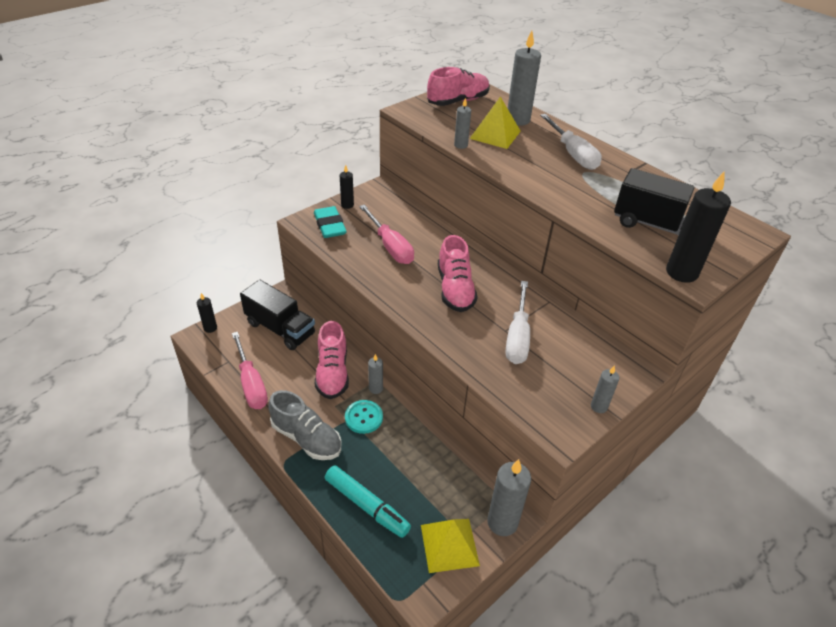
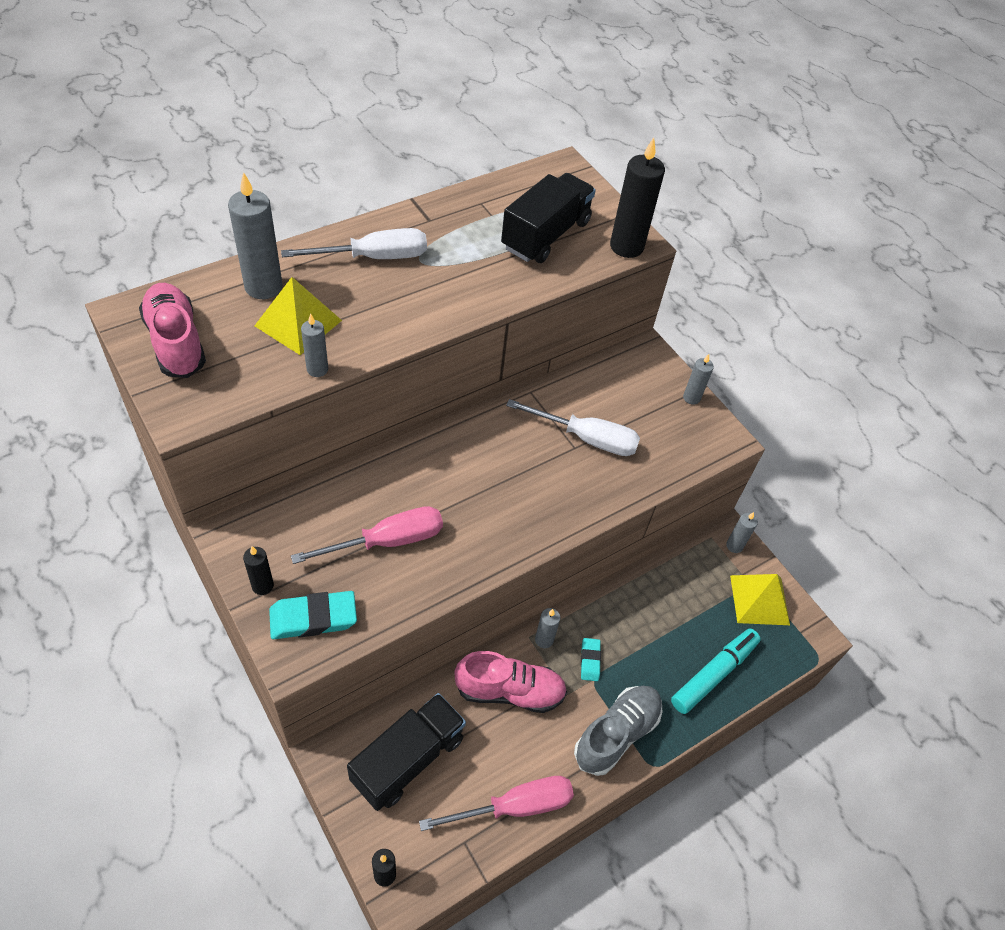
camera: 85 degrees left, 10 degrees up
(364, 417) = (590, 661): turquoise button -> turquoise eraser
(455, 289) = (494, 481): pink shoe -> none
(502, 522) = (734, 546): grey candle -> grey candle, size x0.54

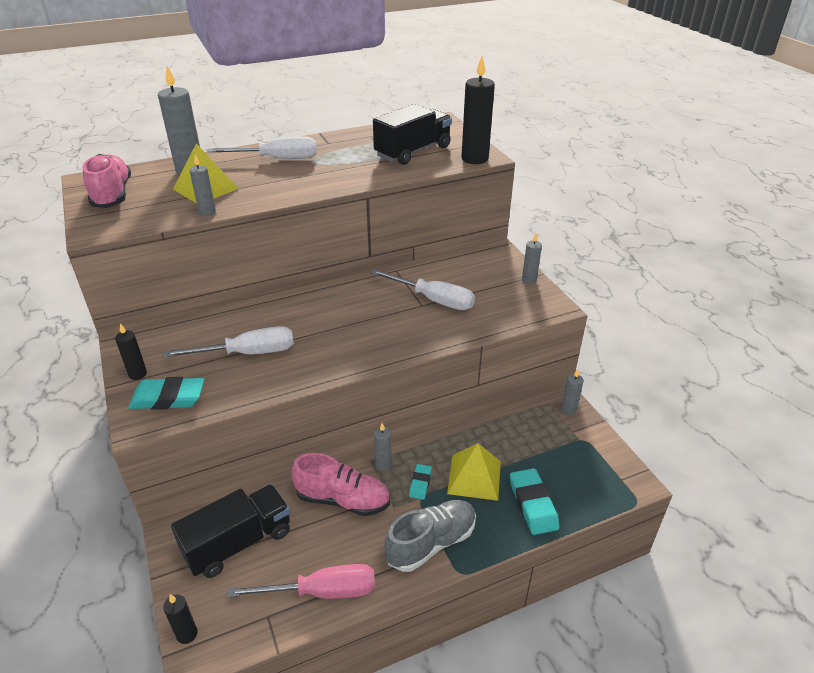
camera: 15 degrees right, 15 degrees down
(387, 541) = (248, 353): pink screwdriver -> white screwdriver
(713, 674) = (533, 504): turquoise marker -> turquoise eraser
(759, 600) = (585, 451): yellow pyramid -> yellow pyramid (474, 477)

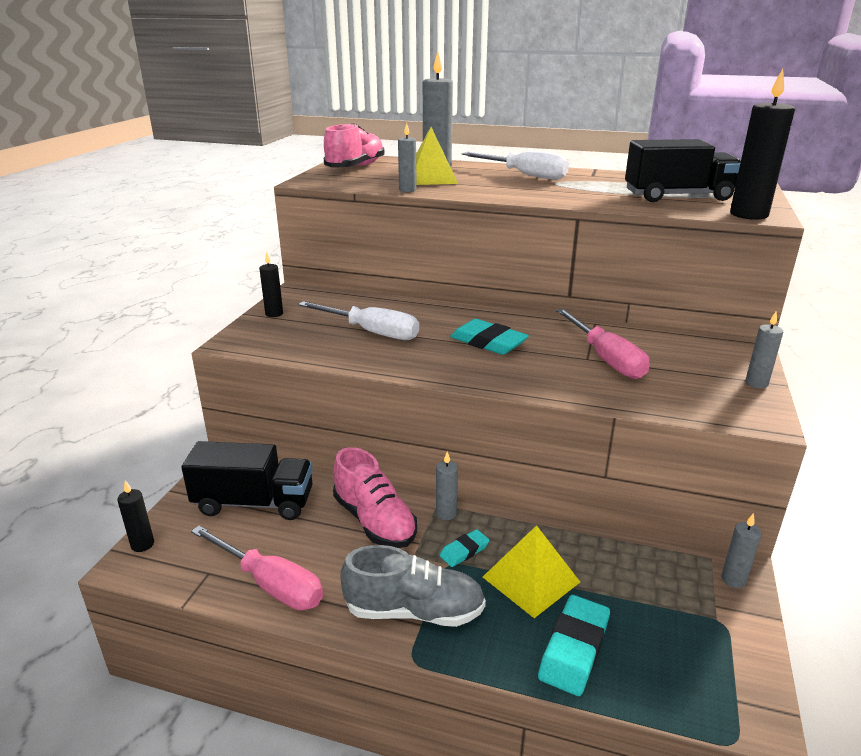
camera: 40 degrees right, 10 degrees down
(168, 398) = (272, 336): turquoise eraser -> turquoise eraser (488, 342)
(433, 300) = (606, 359): white screwdriver -> pink screwdriver

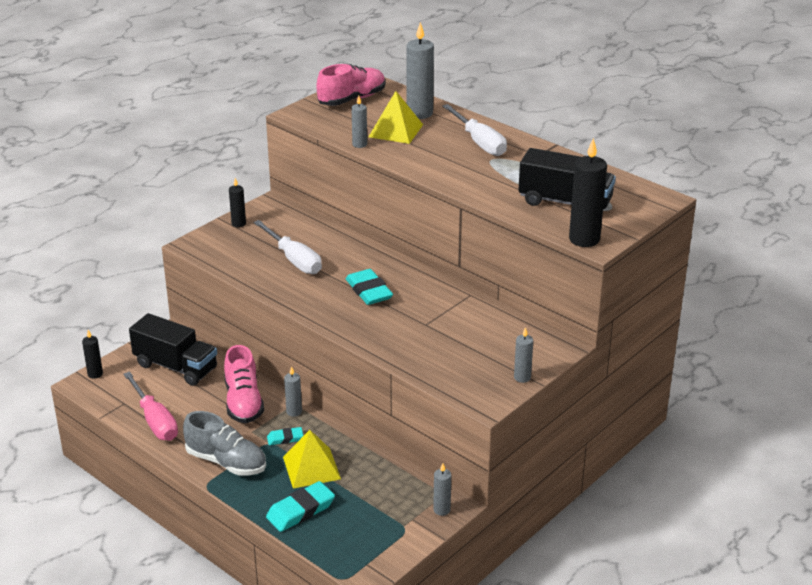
camera: 25 degrees right, 5 degrees up
(606, 359) = (439, 328): pink screwdriver -> none

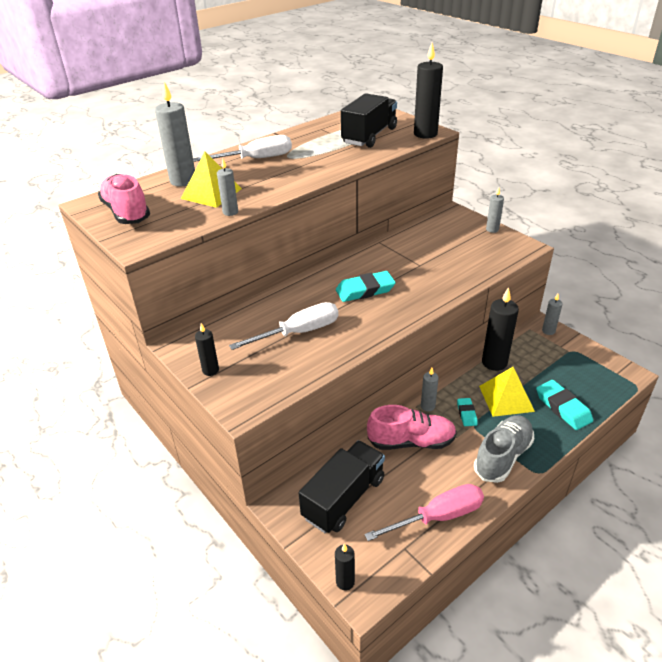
camera: 80 degrees left, 5 degrees up
(371, 461) = (494, 362): none -> black candle

